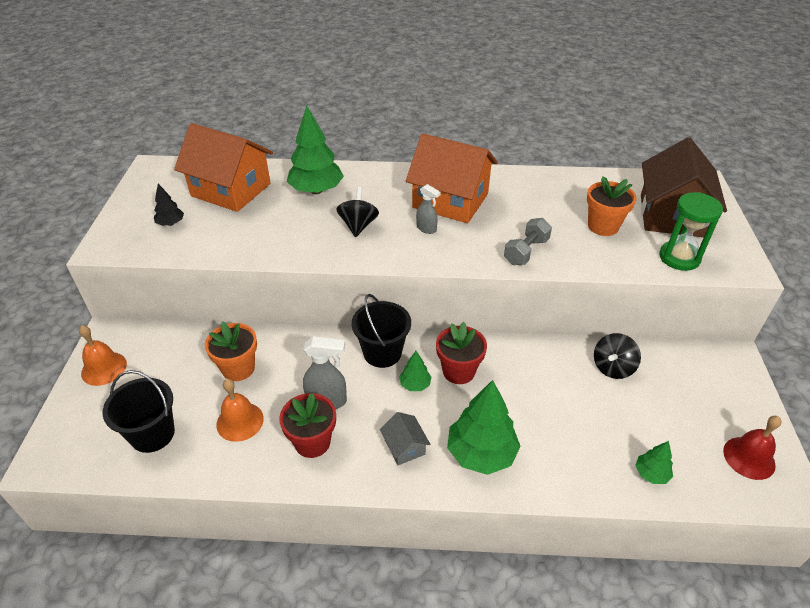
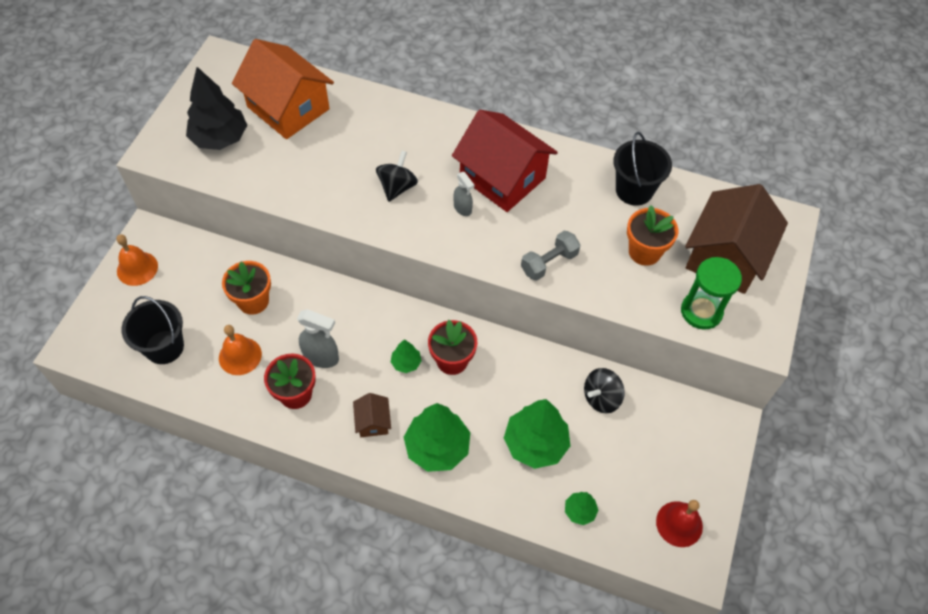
camera: 15 degrees right, 15 degrees up
(171, 223) = (220, 138): black tree -> black tree, size x2.03
(316, 190) = (372, 130): green tree -> green tree (535, 444)
(382, 353) = (389, 321): black bucket -> black bucket (634, 190)
(404, 447) = (373, 422): grey house -> brown house
(450, 200) = (502, 178): orange house -> red house

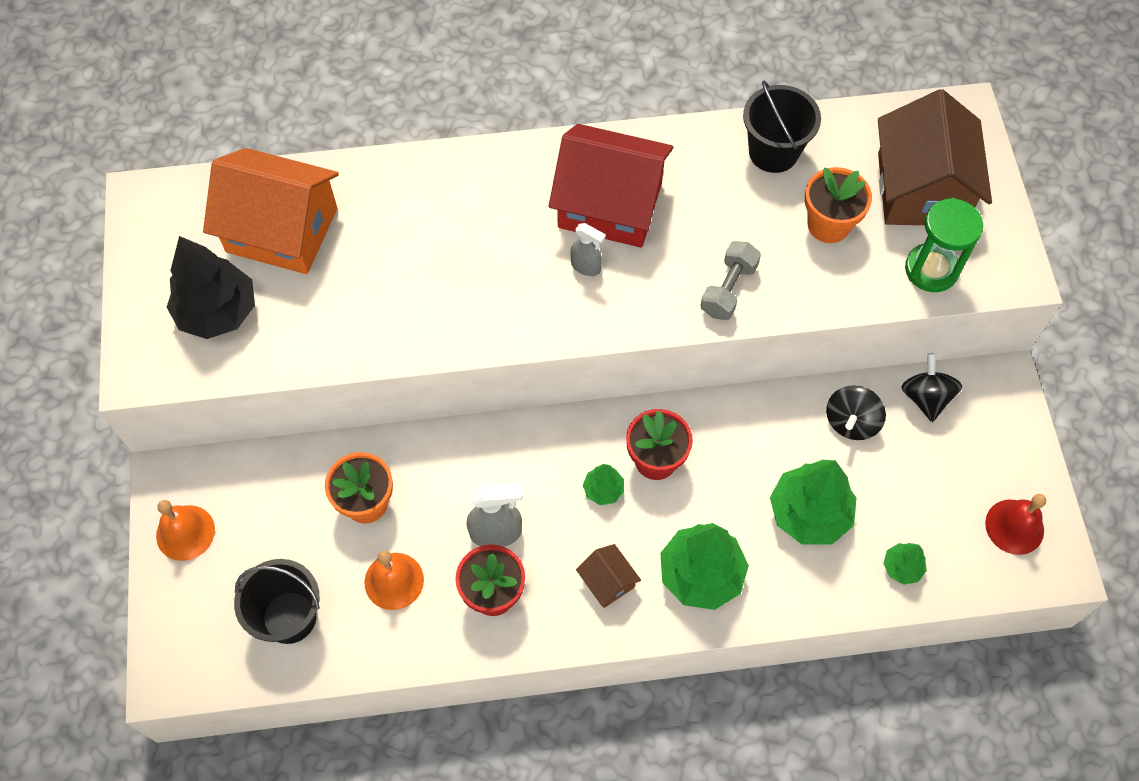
camera: 25 degrees left, 5 degrees up
(397, 187) = (489, 275): black spinning top -> black spinning top (925, 397)

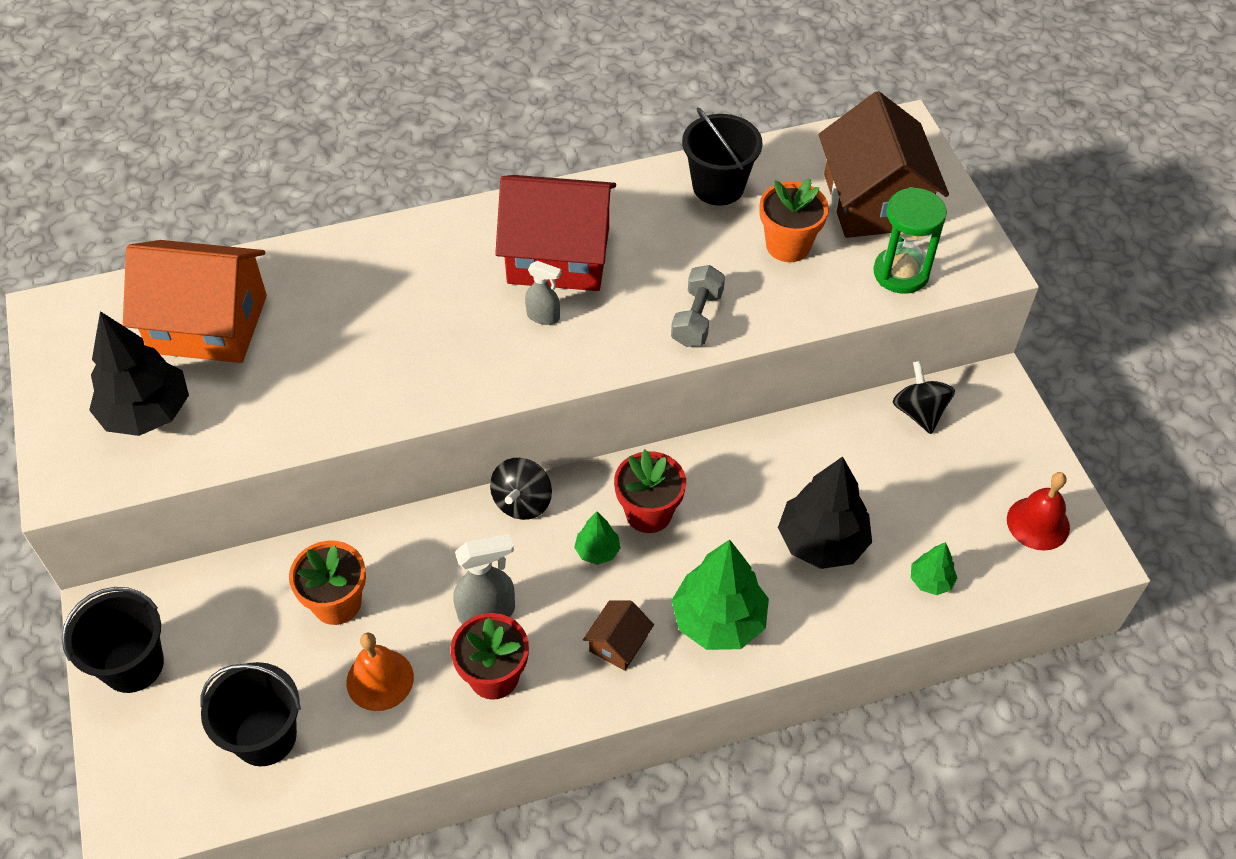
camera: 10 degrees left, 10 degrees down
(185, 532) = (133, 665): orange bell -> black bucket
(607, 581) = (618, 643): brown house -> brown house turned 75 degrees clockwise
(809, 513) = (822, 542): green tree -> black tree
(851, 422) = (847, 446): black spinning top -> black spinning top (522, 502)

